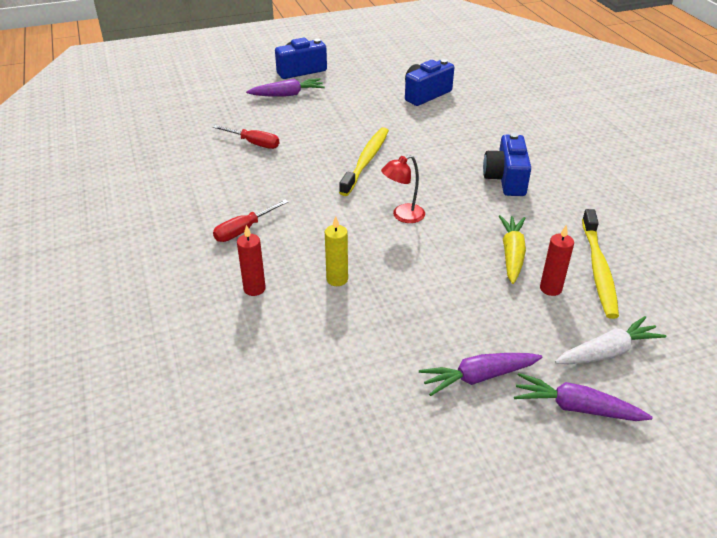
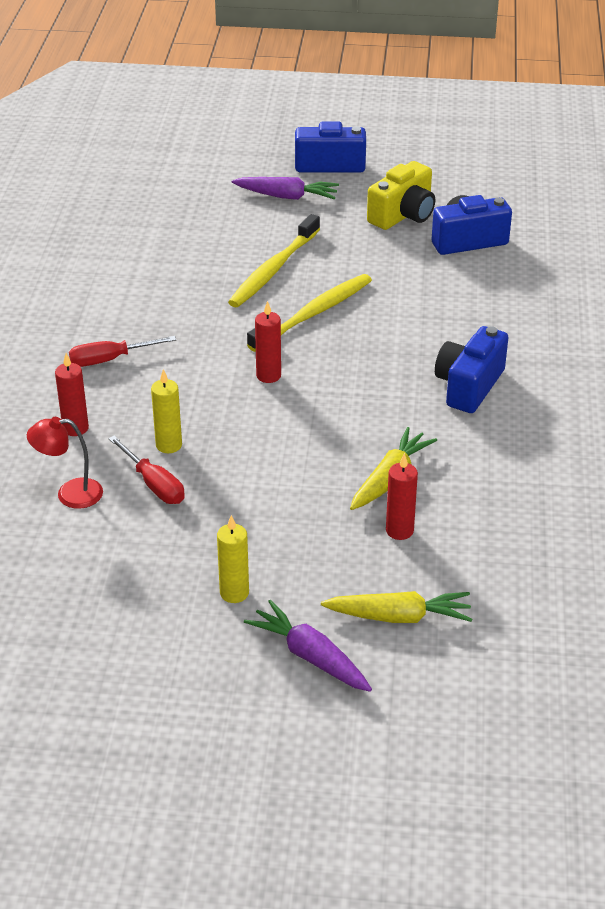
camera: 25 degrees right, 0 degrees up
(254, 143) = (197, 254): red screwdriver -> red screwdriver (154, 484)
(369, 209) = (268, 376): none -> red candle
(372, 89) = (403, 215): none -> yellow camera
(402, 216) = (301, 395): red lamp -> red lamp (70, 494)
(478, 377) = (234, 593): purple carrot -> yellow candle
(598, 269) = (478, 528): yellow toothbrush -> yellow toothbrush (273, 269)
(607, 352) = (399, 617): white carrot -> yellow carrot

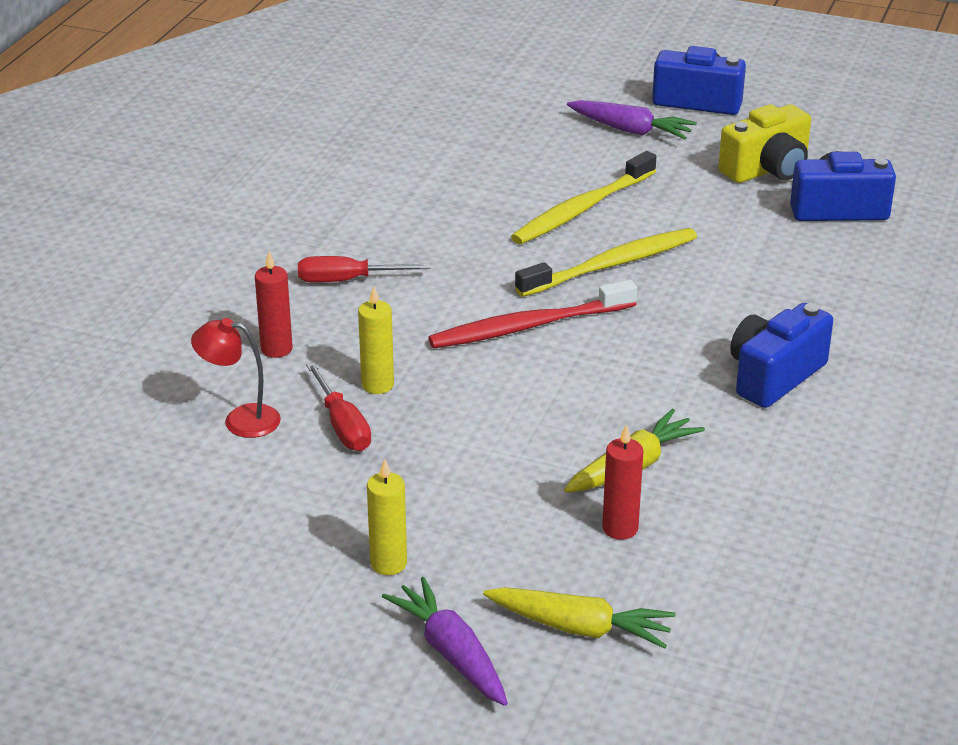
camera: 15 degrees right, 5 degrees down
(268, 376) = (528, 326): red candle -> red toothbrush

